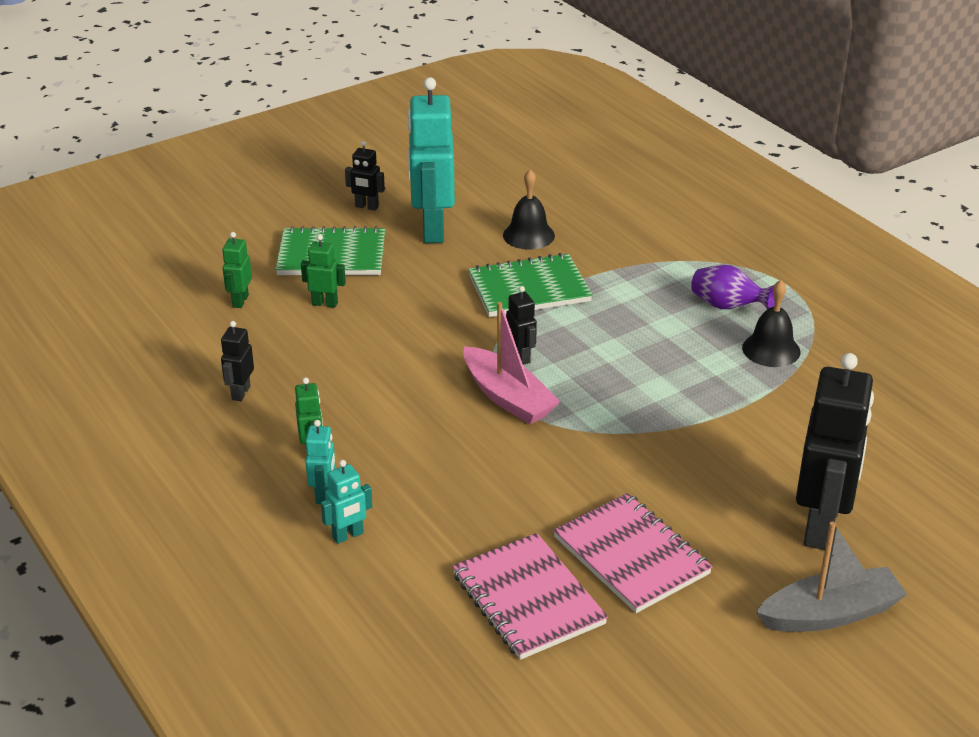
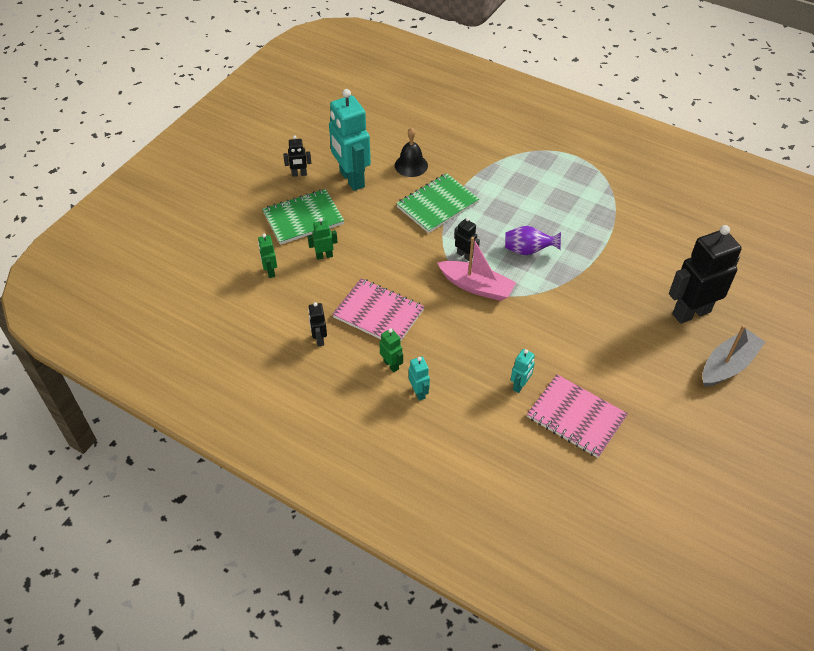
camera: 25 degrees left, 15 degrees up
(348, 535) = (452, 415): turquoise robot -> turquoise robot (520, 385)
(631, 555) = (610, 368): pink notebook -> pink notebook (378, 314)
(728, 307) = (554, 181): purple vase -> purple vase (528, 250)
(771, 349) = (595, 203): black bell -> none
(821, 527) = (691, 312): black robot -> black robot turned 105 degrees counterclockwise

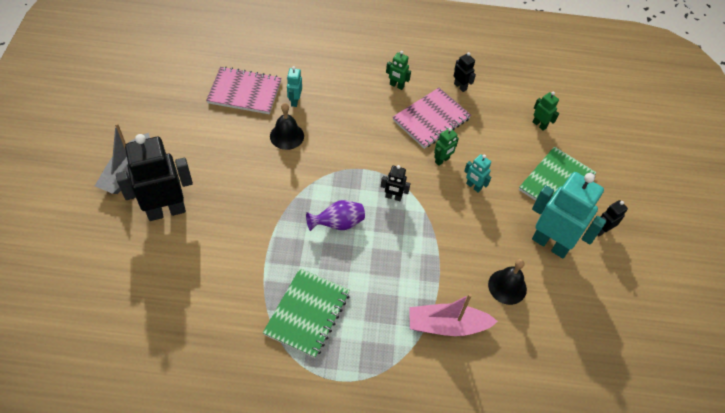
camera: 150 degrees right, 5 degrees up
(324, 256) = (510, 153): green robot -> green robot (442, 160)
(378, 314) = (431, 119): pink notebook -> pink notebook turned 45 degrees counterclockwise
(419, 392) = (365, 74): turquoise robot -> turquoise robot (473, 186)
(437, 205) = (450, 245): green notebook -> green notebook (307, 313)
(476, 286) = (367, 170): pink boat -> pink boat (447, 325)
(545, 347) = (287, 136): none -> black bell
(691, 312) = (166, 211): black robot -> black robot turned 150 degrees counterclockwise

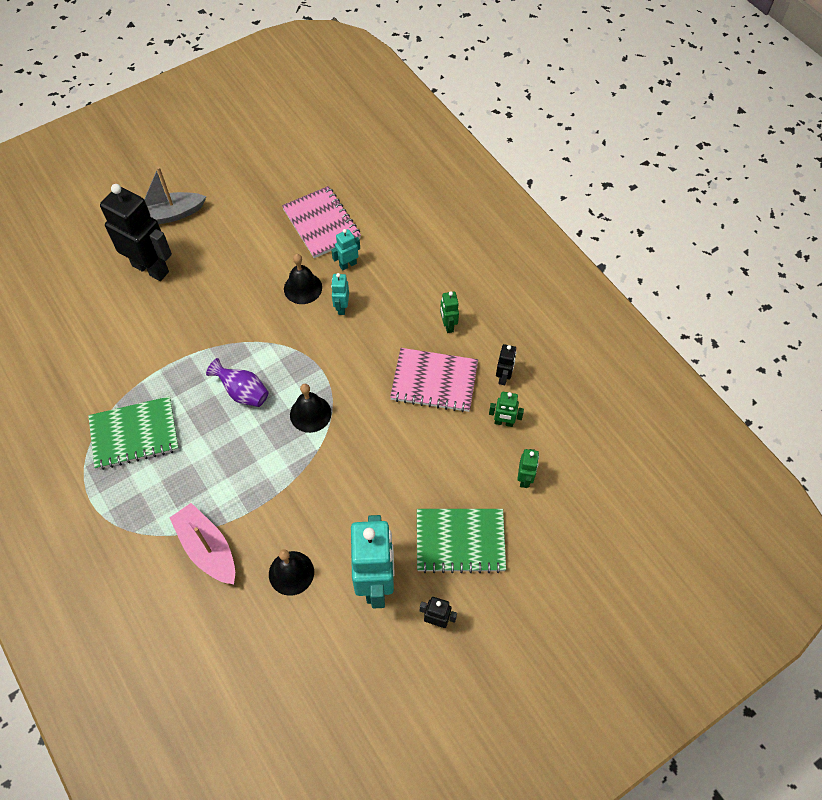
camera: 55 degrees right, 5 degrees up
(393, 197) = (310, 413): black robot -> black bell
(442, 160) = (391, 424): green robot -> green robot (503, 422)
(473, 186) = (384, 470): turquoise robot -> turquoise robot (341, 307)

